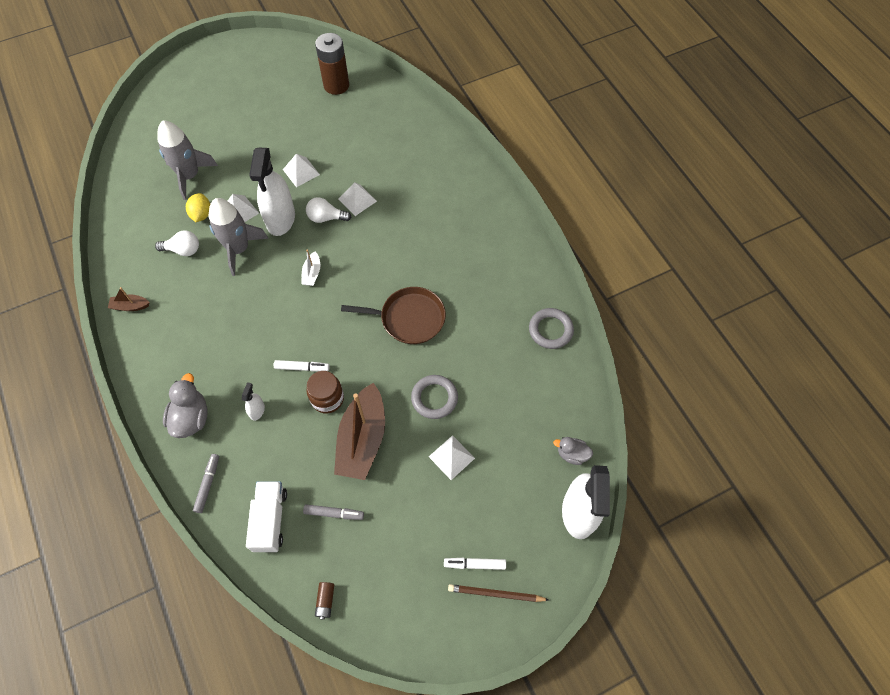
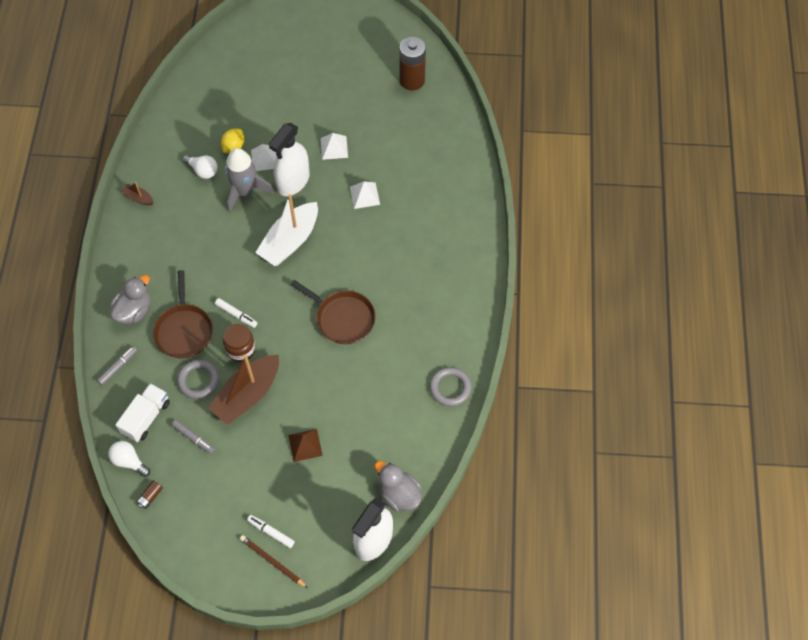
camera: 30 degrees right, 0 degrees up
(190, 176) = (243, 108): grey rocket -> none
(257, 410) = (184, 330): white spray bottle -> brown pan
(312, 273) = (290, 241): white boat -> white boat, size x2.26
(326, 218) = (330, 198): white light bulb -> white light bulb (129, 461)
(434, 398) = (321, 393): grey ring -> grey ring (198, 381)
(451, 457) = (305, 445): white pyramid -> brown pyramid
(572, 454) = (399, 494): grey duck -> grey duck, size x1.62

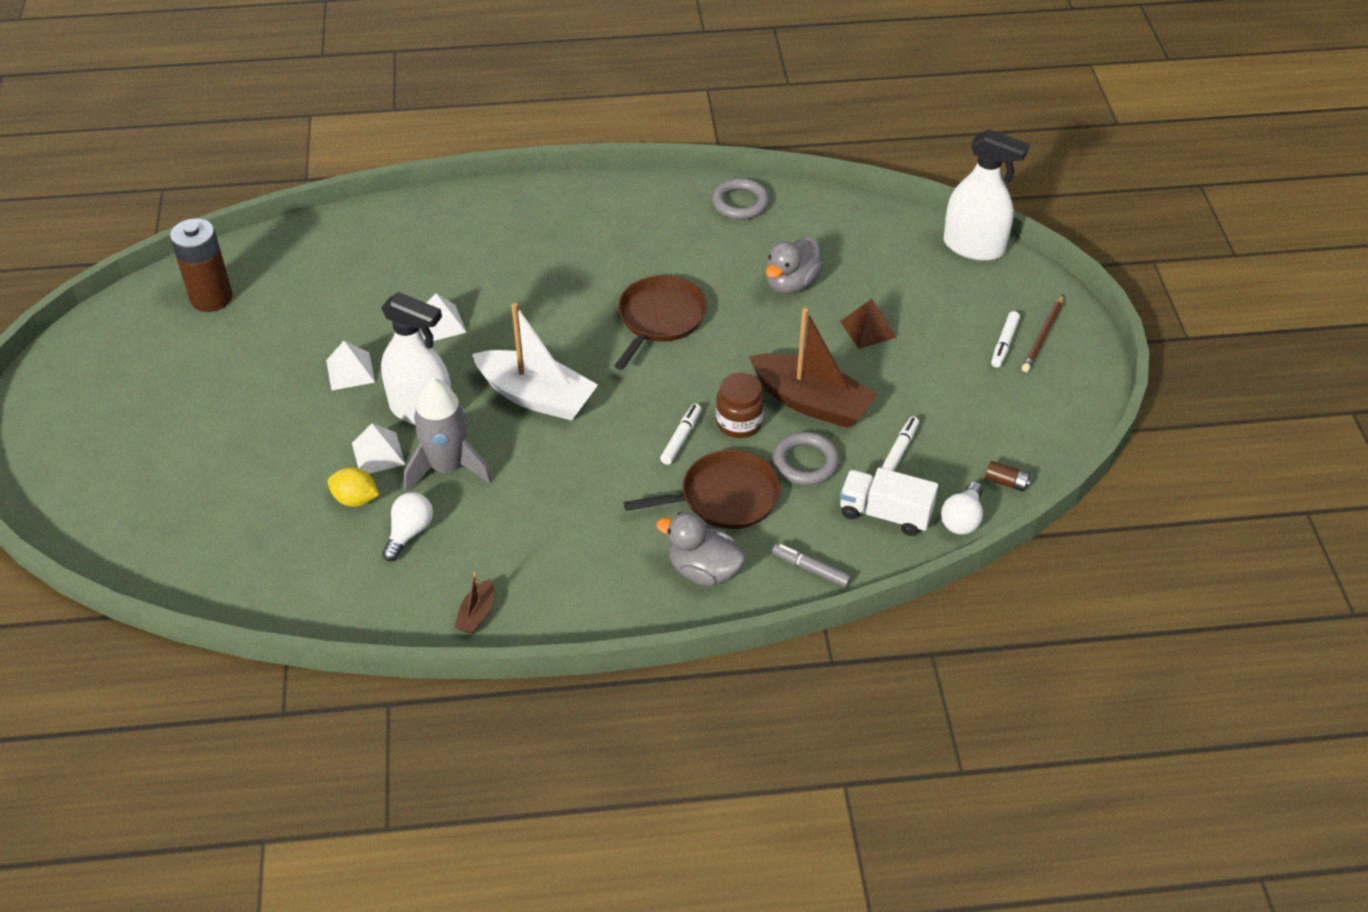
camera: 100 degrees left, 15 degrees down
(193, 438) = (899, 450): grey marker -> white marker
(399, 494) = (904, 232): grey duck -> grey duck (791, 283)

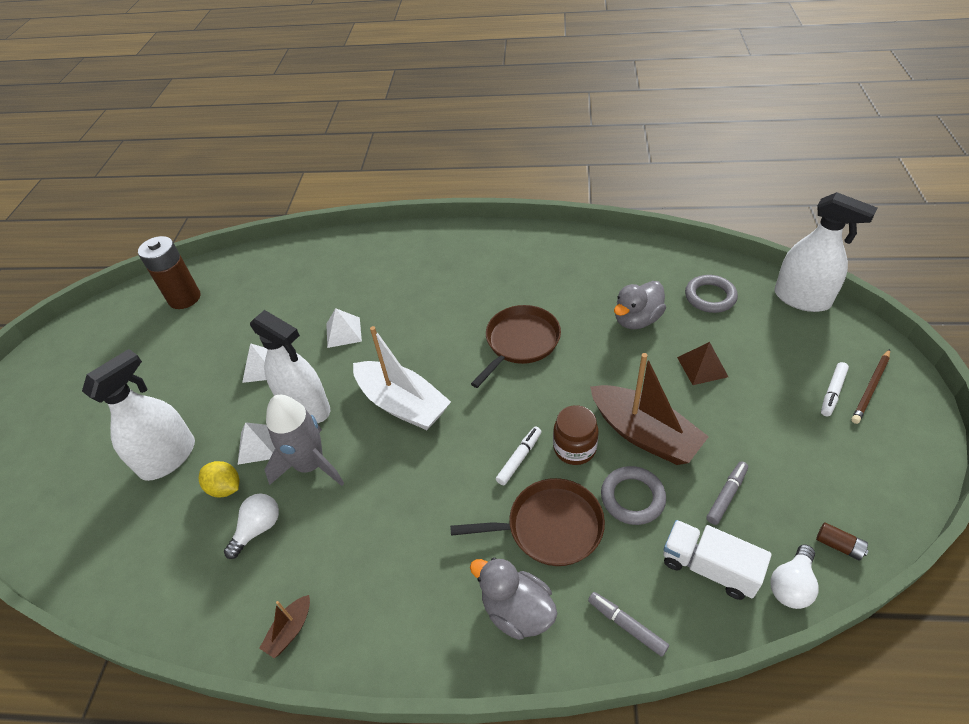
camera: 15 degrees right, 0 degrees up
(273, 477) = (168, 458): none -> white spray bottle
(740, 203) = (601, 250): grey ring -> grey ring (710, 297)
(899, 450) = (726, 495): white marker -> grey marker

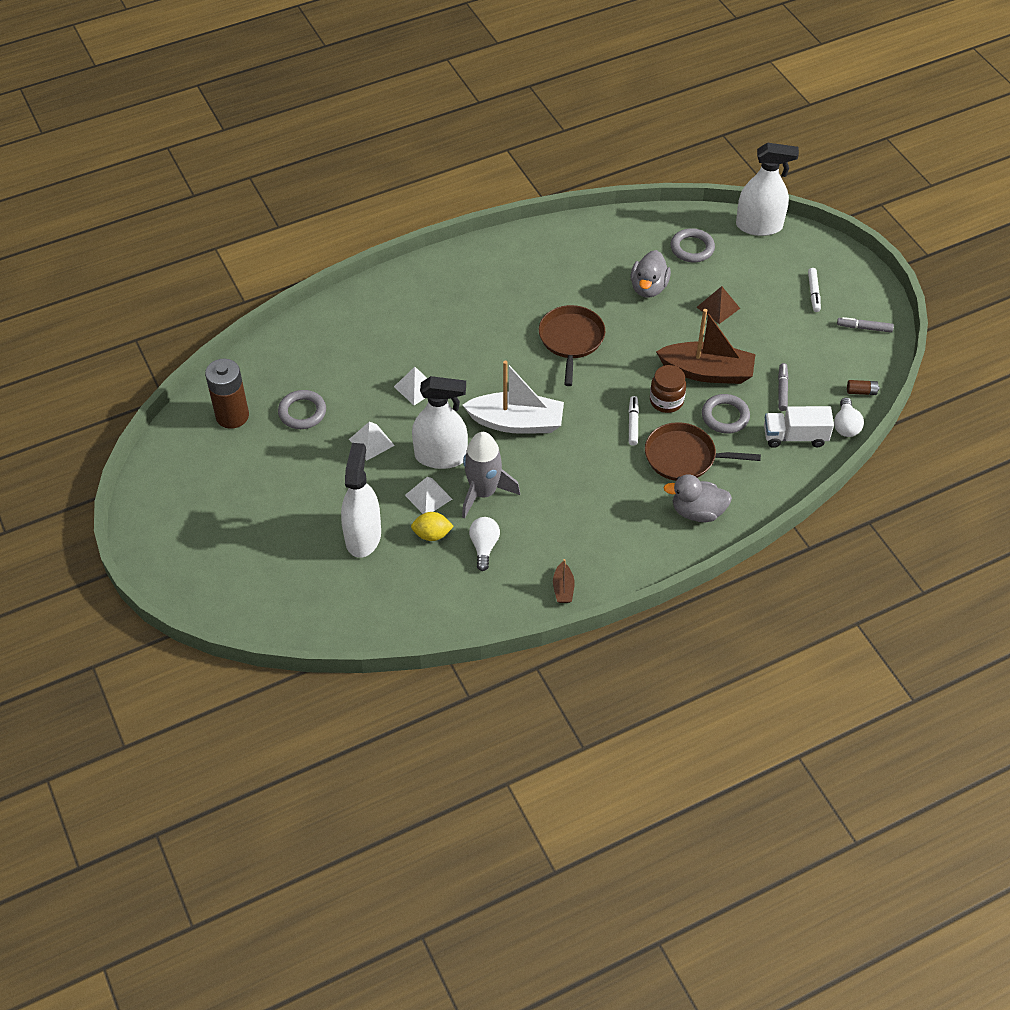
camera: 35 degrees left, 5 degrees up
(236, 316) = (302, 412): none -> grey ring
(549, 527) = (684, 457): brown pan -> brown pan turned 135 degrees counterclockwise
(626, 625) = (766, 489): grey marker -> grey marker (864, 328)
(871, 388) = (836, 280): brown pencil -> none

